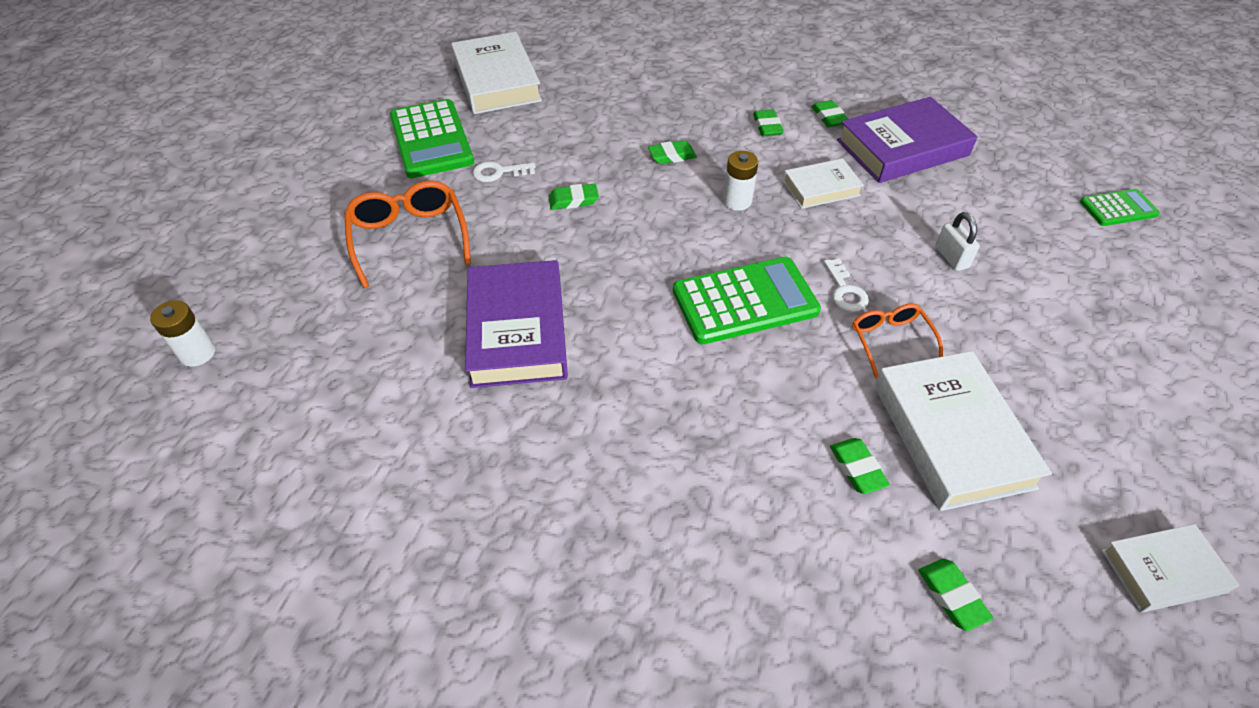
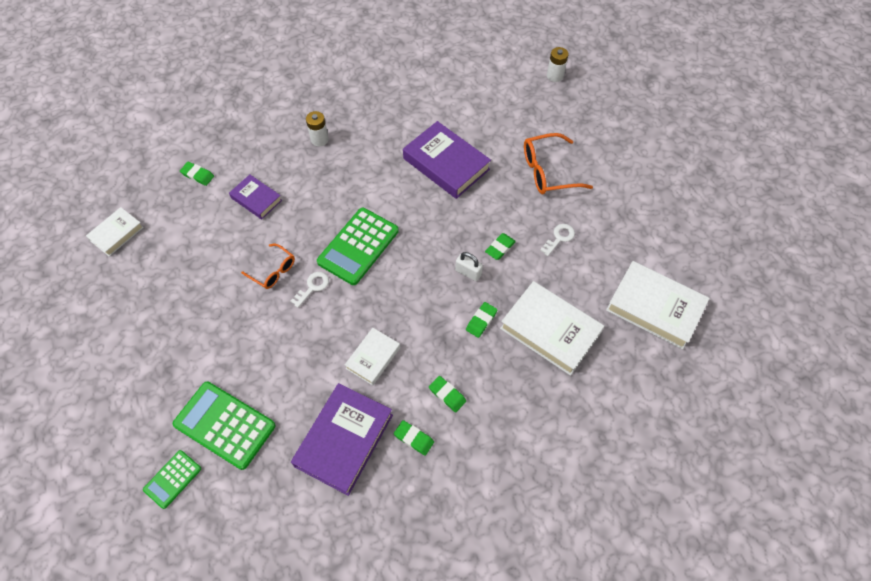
camera: 140 degrees right, 10 degrees up
(409, 238) = (548, 171): orange glasses -> orange glasses turned 135 degrees clockwise
(431, 140) = (623, 233): green calculator -> green calculator (224, 425)
(737, 201) = (413, 311): white battery -> white battery (319, 139)
(845, 290) = (312, 287): white key -> white key turned 90 degrees clockwise
(857, 468) = (256, 199): green eraser -> purple book
(951, 257) = (266, 352): white padlock -> white padlock (468, 272)
(951, 435) = (222, 239): white book -> white book (550, 330)

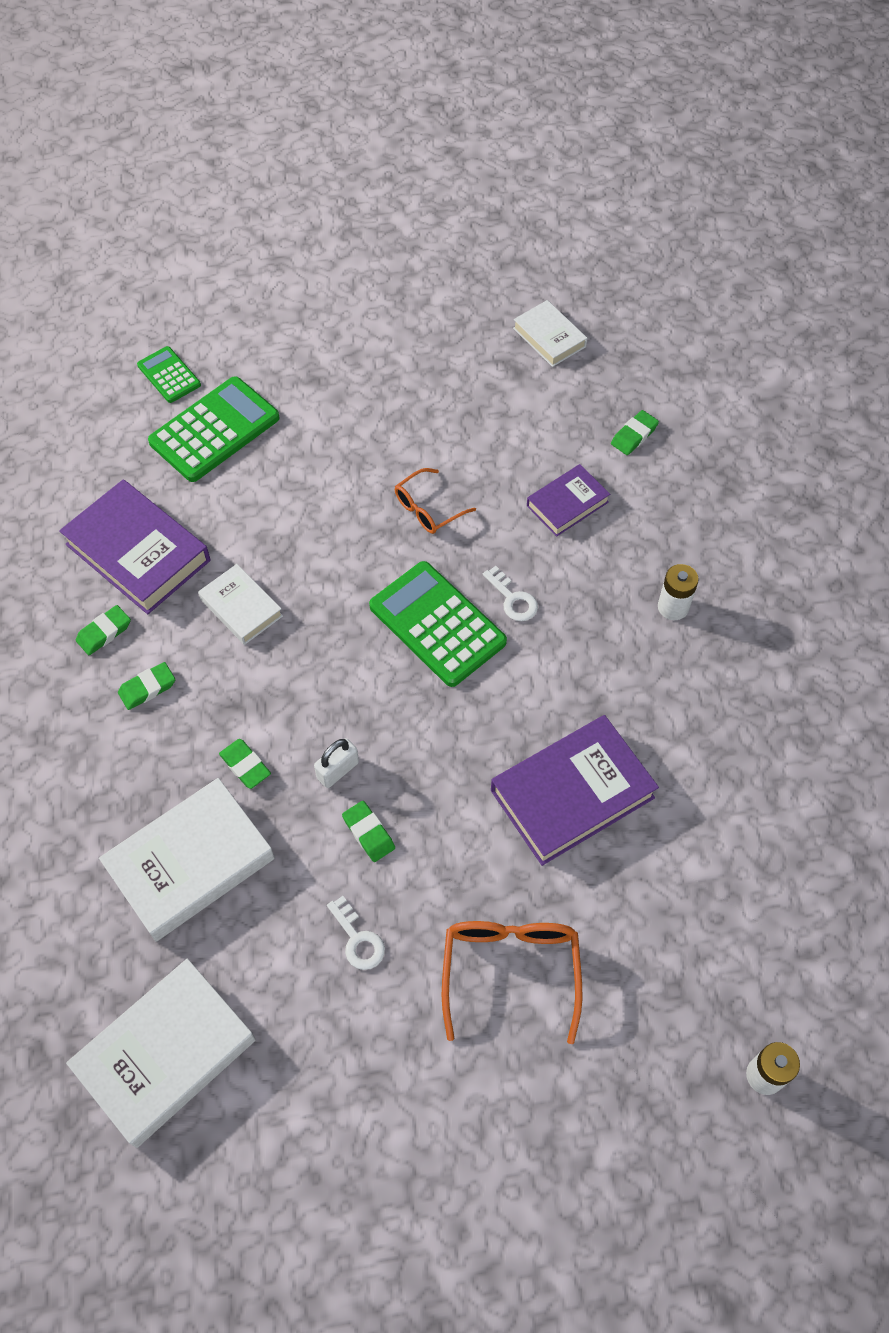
camera: 105 degrees right, 0 degrees up
(312, 287) = (384, 553): white key -> white key (513, 599)

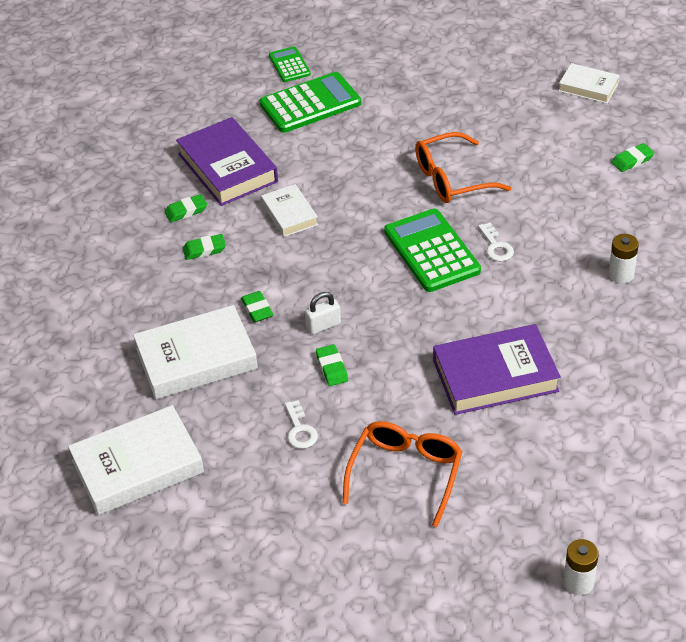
camera: 20 degrees right, 15 degrees down
(428, 509) = (452, 179): orange glasses -> orange glasses, size x1.61
(549, 337) = (588, 87): white book -> white book turned 45 degrees counterclockwise
(567, 504) = (562, 194): purple book -> none

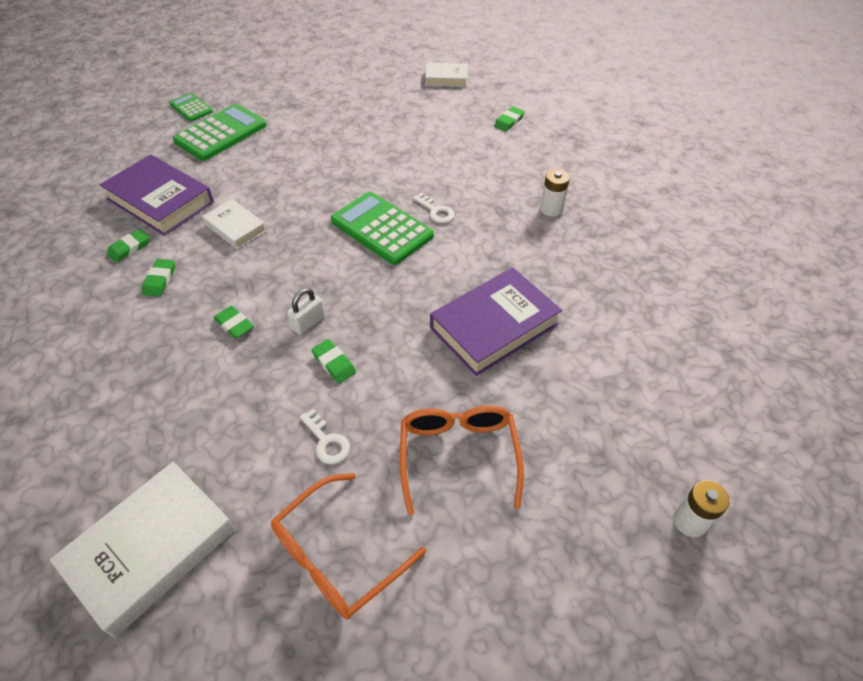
camera: 25 degrees left, 5 degrees up
(196, 359) = (185, 395): white book -> none
(204, 249) = (160, 280): green eraser -> green eraser turned 45 degrees counterclockwise
(452, 179) = (371, 166): orange glasses -> orange glasses (338, 555)

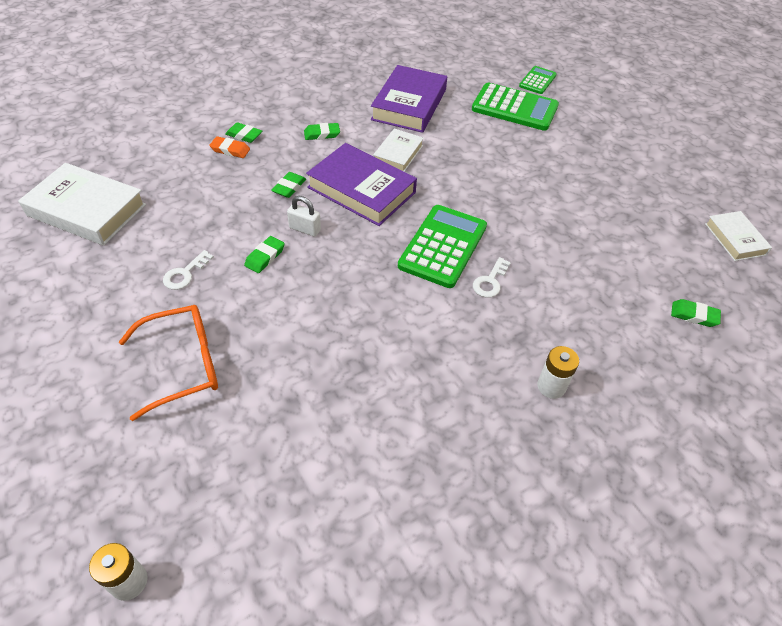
camera: 70 degrees right, 0 degrees up
(129, 370) = (230, 150): none -> orange eraser
(130, 248) = (349, 108): green eraser -> green eraser (244, 135)
(338, 555) = (84, 308): orange glasses -> none
(494, 326) = (343, 363): purple book -> purple book (361, 190)

